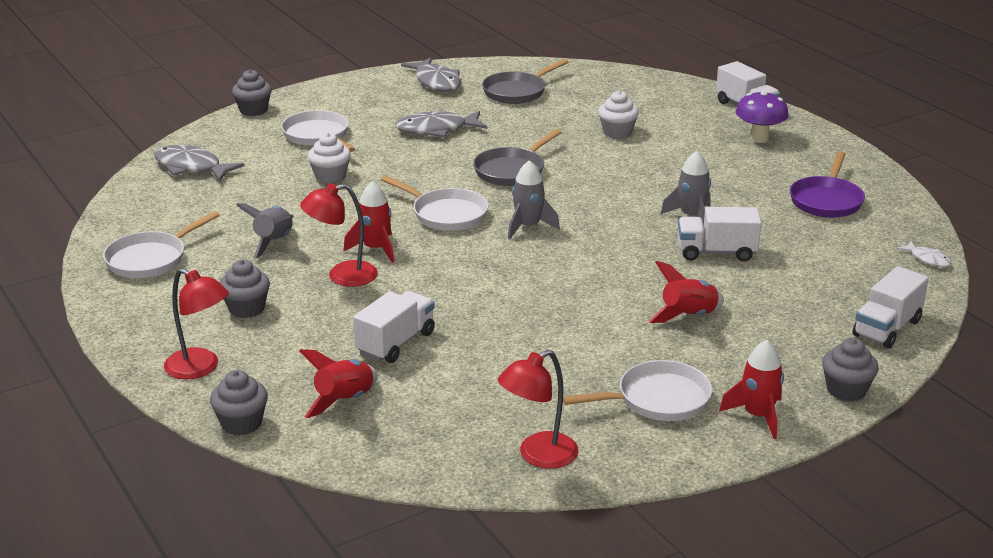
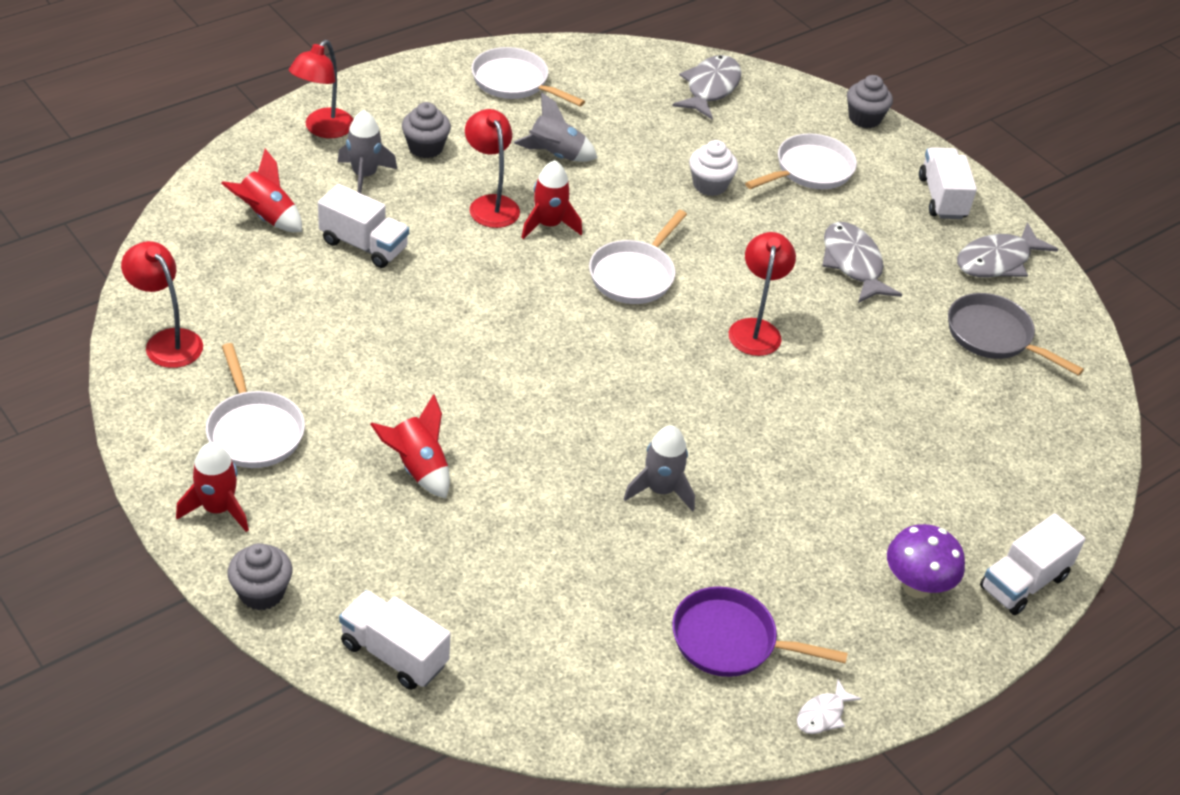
camera: 80 degrees right, 15 degrees up
(241, 423) = (236, 159): grey cupcake -> none
(512, 170) = (755, 329): grey pan -> red lamp
(528, 227) = (613, 341): grey rocket -> grey rocket (364, 175)
(617, 132) = (893, 431): white cupcake -> none
(716, 252) = (570, 506): white truck -> white truck (942, 198)
(927, 259) = (573, 732): white fish -> white fish (823, 714)

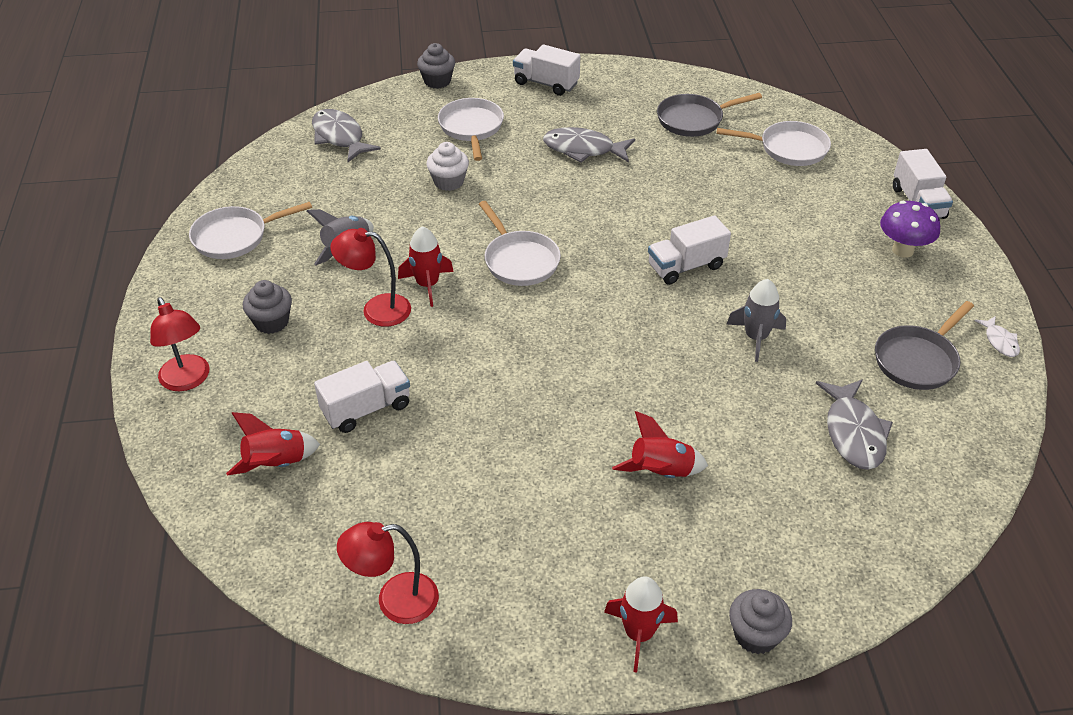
camera: 55 degrees left, 0 degrees up
(254, 431) = (555, 572): white pan -> white pan (789, 149)
(364, 175) = (274, 375): grey rocket -> none
(394, 654) = (860, 564): white truck -> white truck (686, 266)
(730, 641) = (917, 360): purple pan -> grey pan
(755, 329) = (619, 222): red lamp -> none
(997, 261) = (624, 87): grey fish -> grey fish (853, 433)

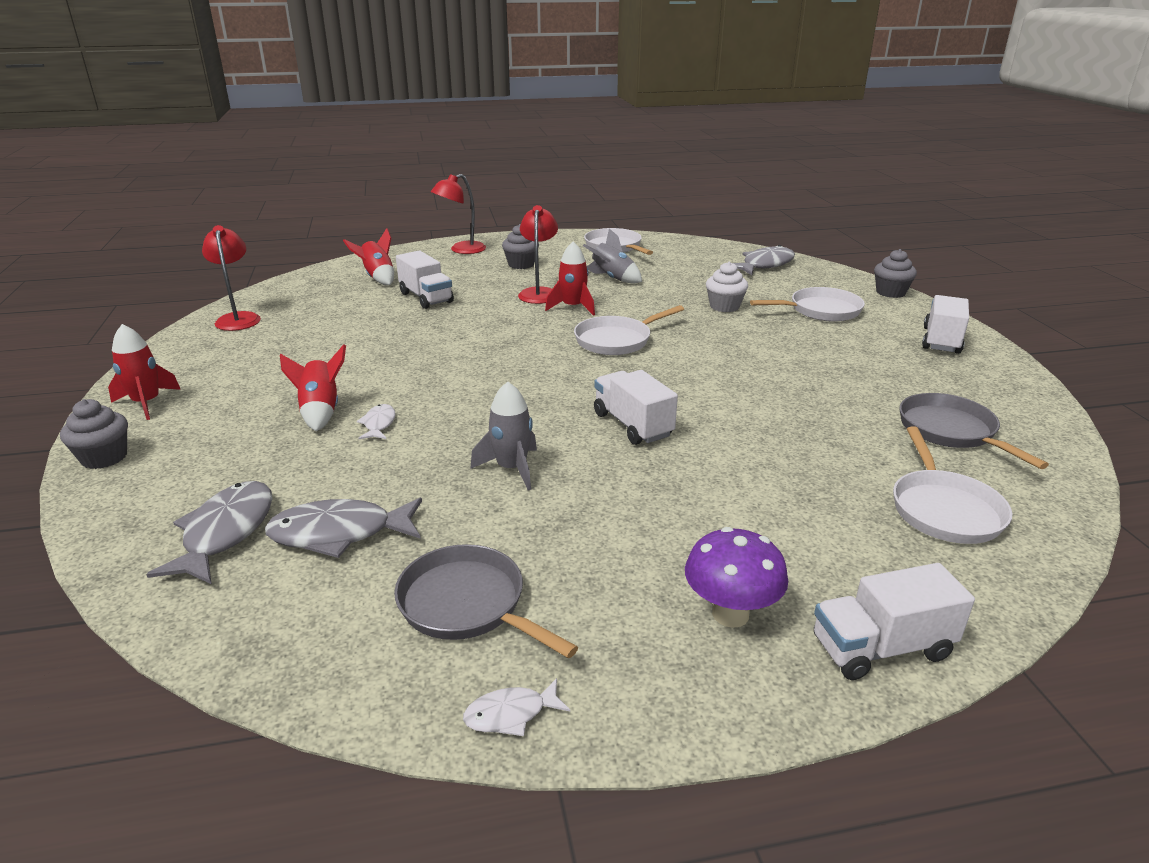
camera: 85 degrees right, 15 degrees down
(583, 149) = (825, 364): grey fish -> grey fish (225, 533)
(685, 425) = (379, 424): none -> white fish

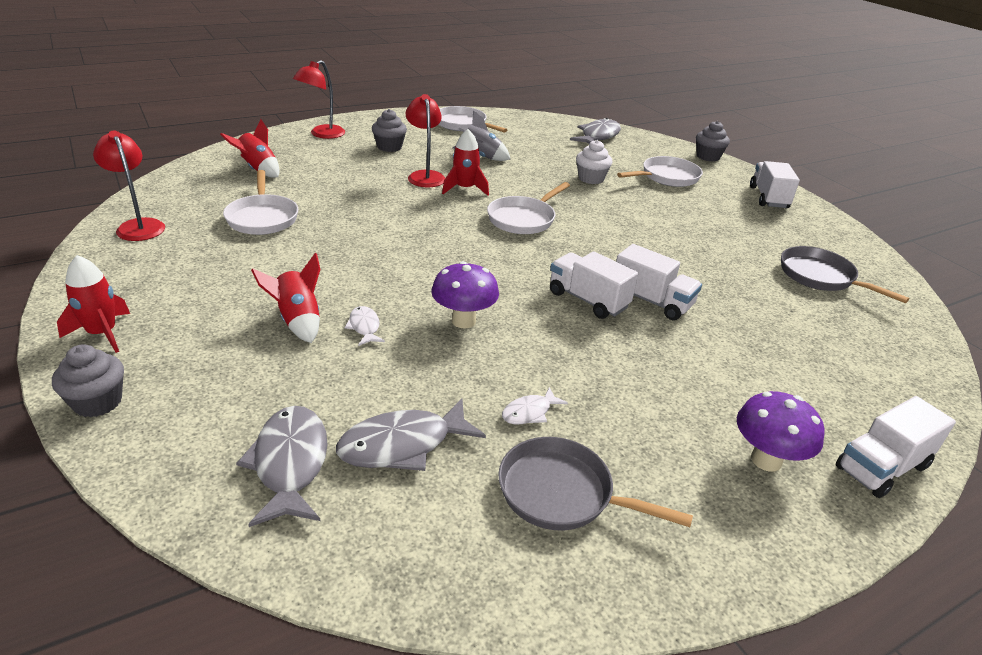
camera: 20 degrees left, 5 degrees up
(426, 298) = (321, 188): white truck -> white truck (651, 301)
(481, 430) = (463, 321): none -> purple mushroom
(511, 468) = (514, 356): grey rocket -> none
(511, 714) = (661, 585): white fish -> white fish (529, 412)
(944, 509) = (854, 344): white pan -> white pan (262, 218)

